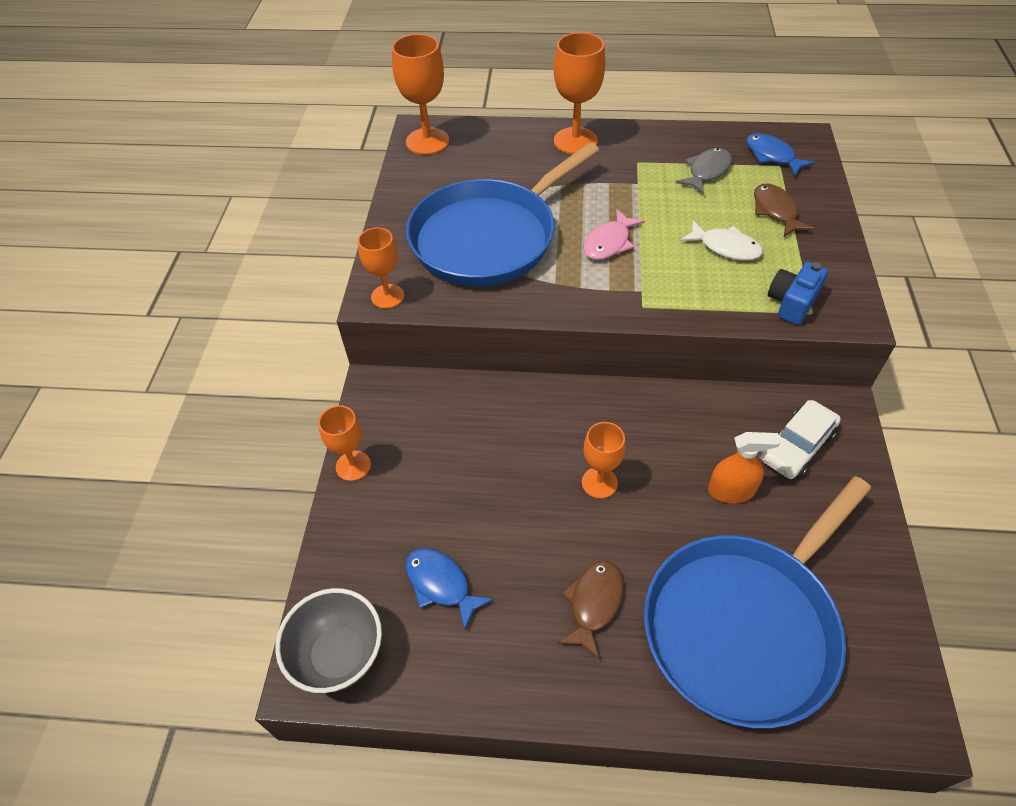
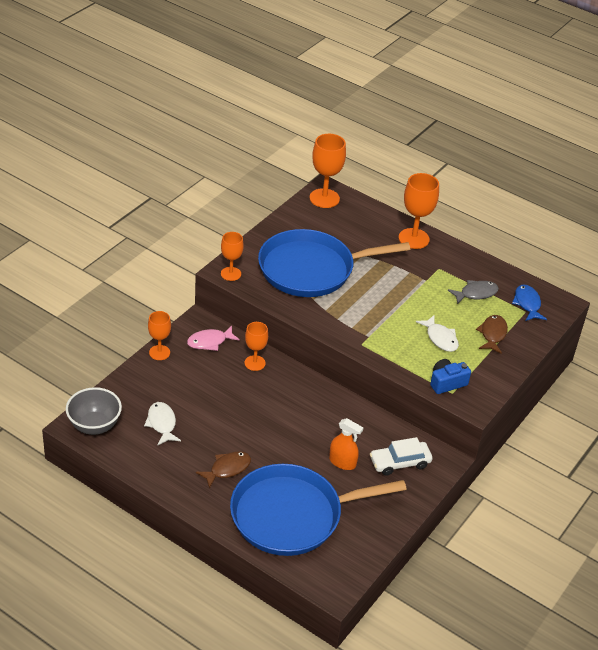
camera: 25 degrees right, 10 degrees down
(441, 584) = (162, 423): blue fish -> white fish
(599, 482) = (277, 423): orange goblet -> orange goblet (254, 363)
(609, 243) = (376, 304): pink fish -> pink fish (209, 342)

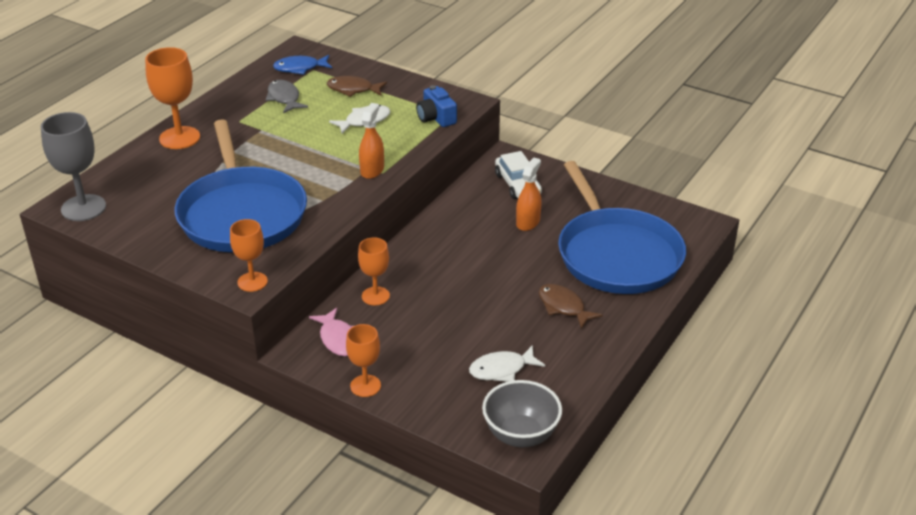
camera: 90 degrees left, 5 degrees down
(324, 198) = (83, 208): orange goblet -> grey goblet
(365, 338) = (372, 170): none -> orange spray bottle

